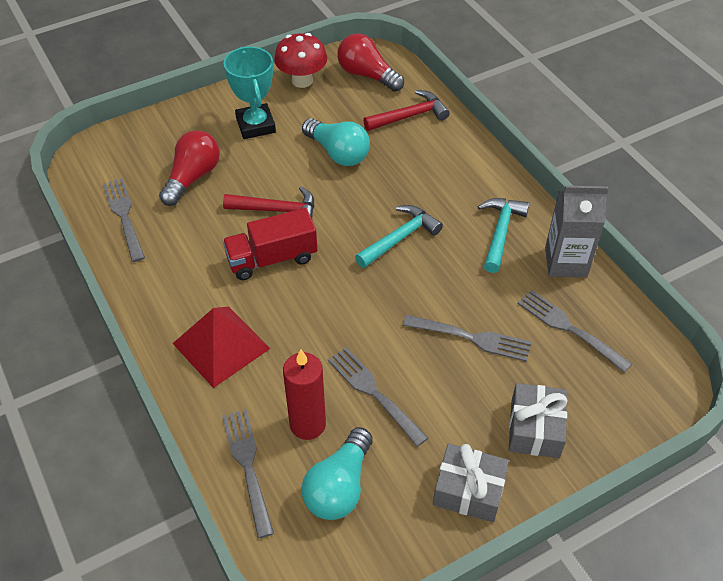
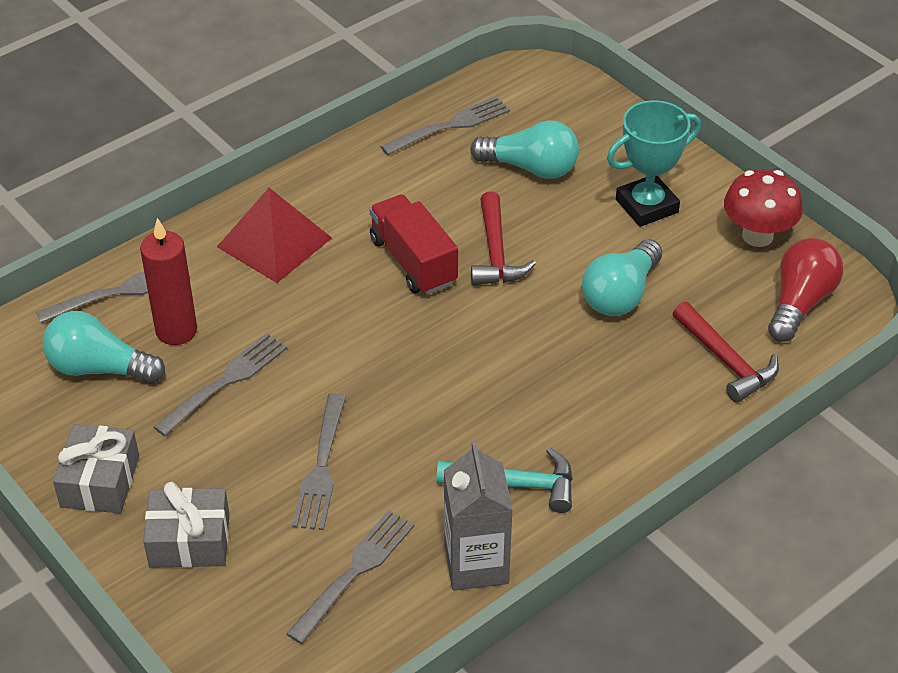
camera: 80 degrees right, 5 degrees down
(192, 177) = (531, 168): red light bulb -> turquoise light bulb
(400, 238) = (478, 377): turquoise hammer -> none

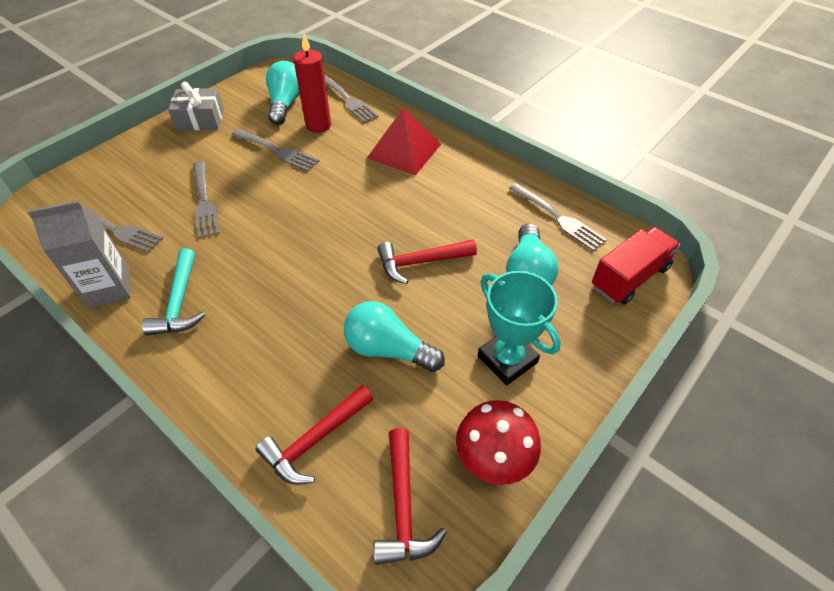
camera: 80 degrees right, 5 degrees up
(189, 540) = (152, 158): grey gift -> none
(321, 467) = (204, 201): grey fork -> grey fork turned 105 degrees counterclockwise
(413, 261) = (400, 218): red truck -> red truck (629, 277)
(800, 303) = (403, 507): red light bulb -> red hammer

